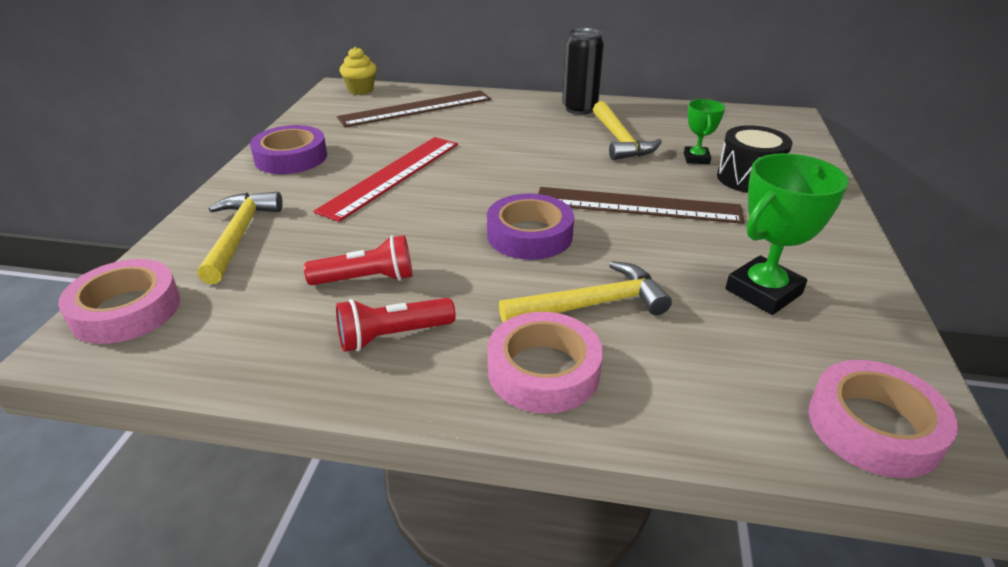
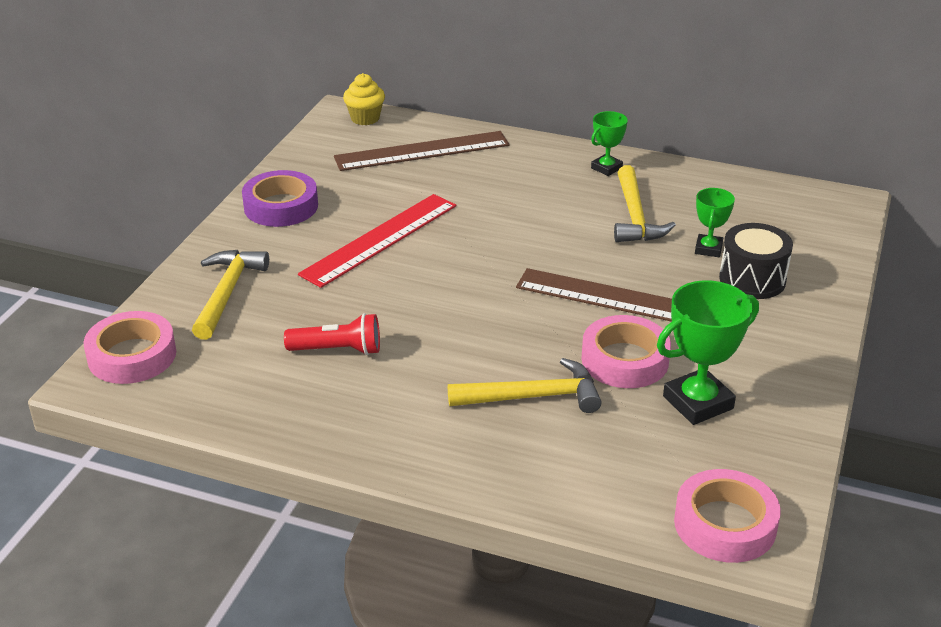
camera: 10 degrees right, 0 degrees up
(392, 336) = (352, 404): red flashlight -> none
(529, 235) = (499, 321): purple tape -> none
(543, 371) = (471, 448): pink tape -> pink tape (625, 360)
(579, 109) = (606, 168): black can -> green trophy

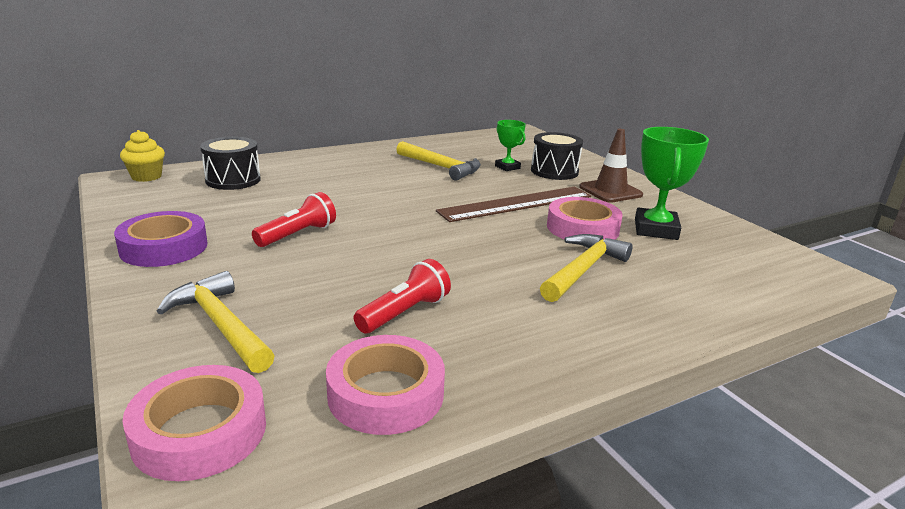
camera: 50 degrees left, 10 degrees down
(380, 239) = (298, 235): red ruler -> red flashlight
(422, 151) = (233, 180): brown ruler -> black drum
(606, 168) = (378, 153): green trophy -> none
(725, 524) = (794, 274): pink tape -> pink tape (386, 394)
(758, 336) = (610, 191): none -> brown traffic cone

